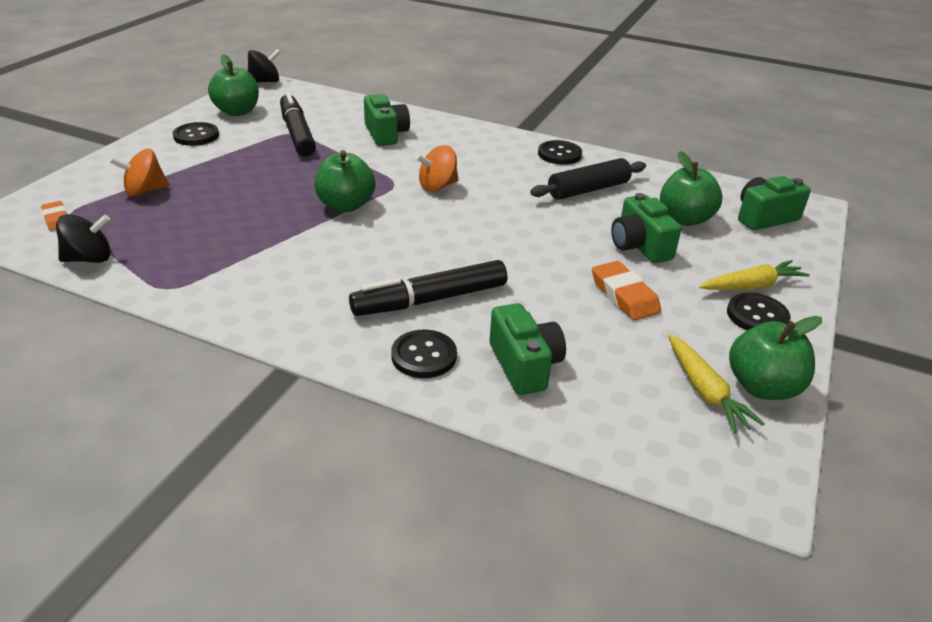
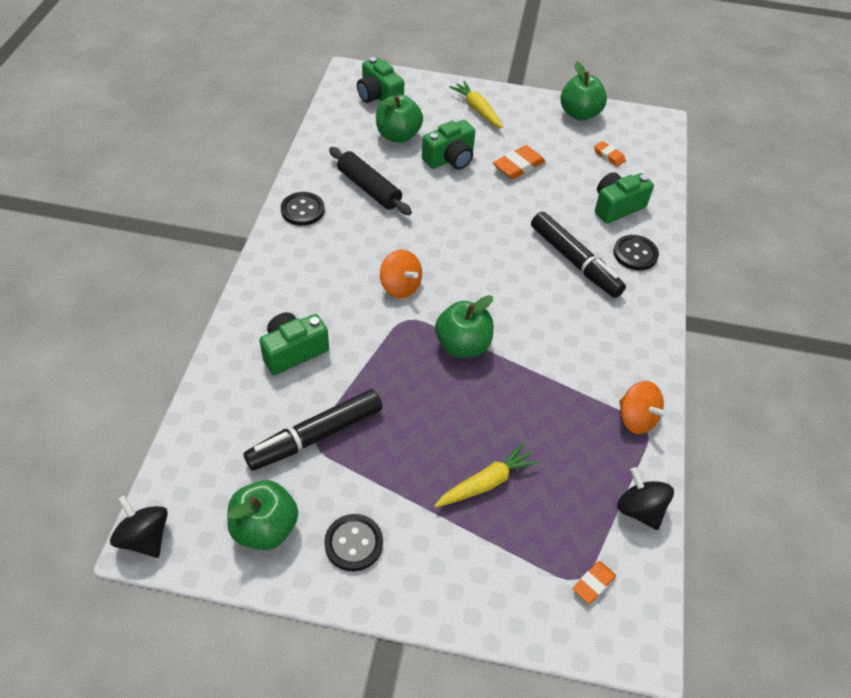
camera: 105 degrees left, 15 degrees up
(145, 191) = (505, 529): orange spinning top -> orange spinning top (636, 419)
(648, 391) = (609, 156): none -> orange eraser
(705, 391) = (596, 135): yellow carrot -> yellow carrot (486, 483)
(757, 316) = (511, 110): black button -> none

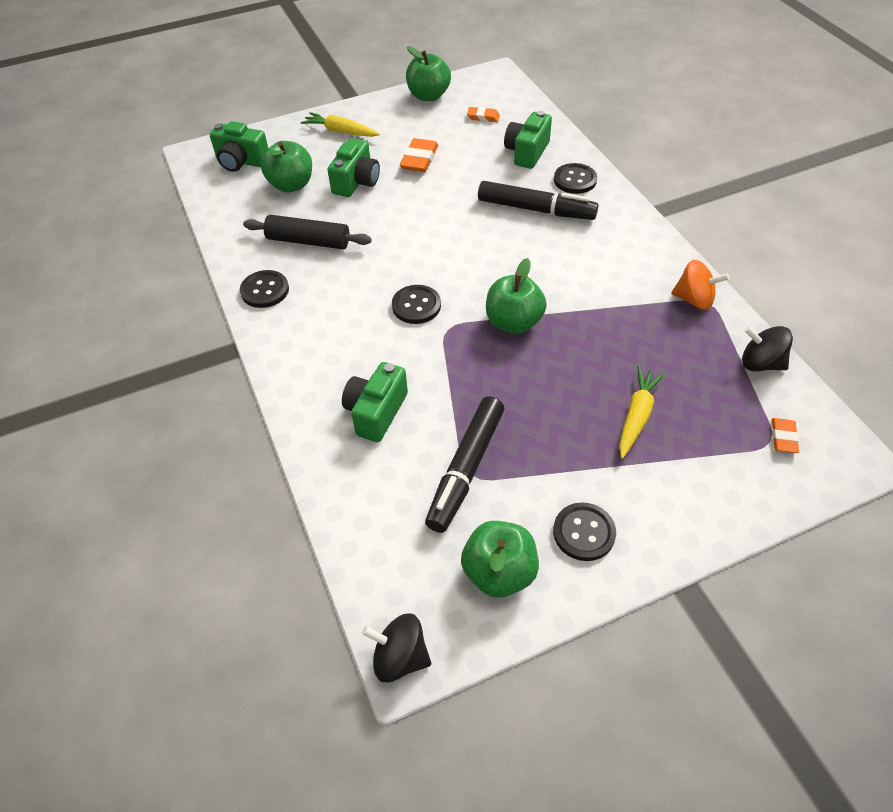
camera: 30 degrees left, 0 degrees up
(400, 286) = (416, 306): orange spinning top -> black button

